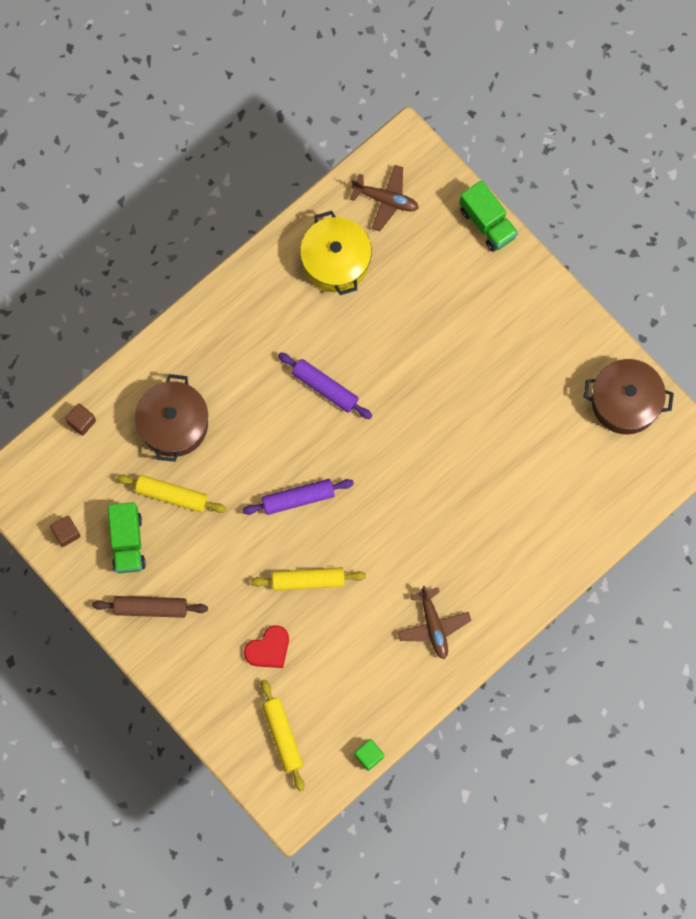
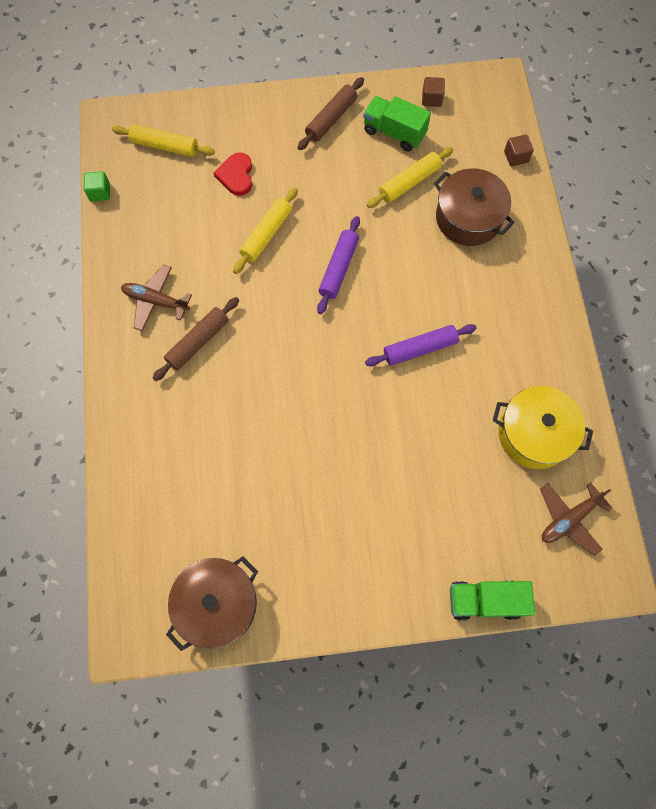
camera: 125 degrees right, 5 degrees down
(443, 564) = (198, 342): none -> brown rolling pin

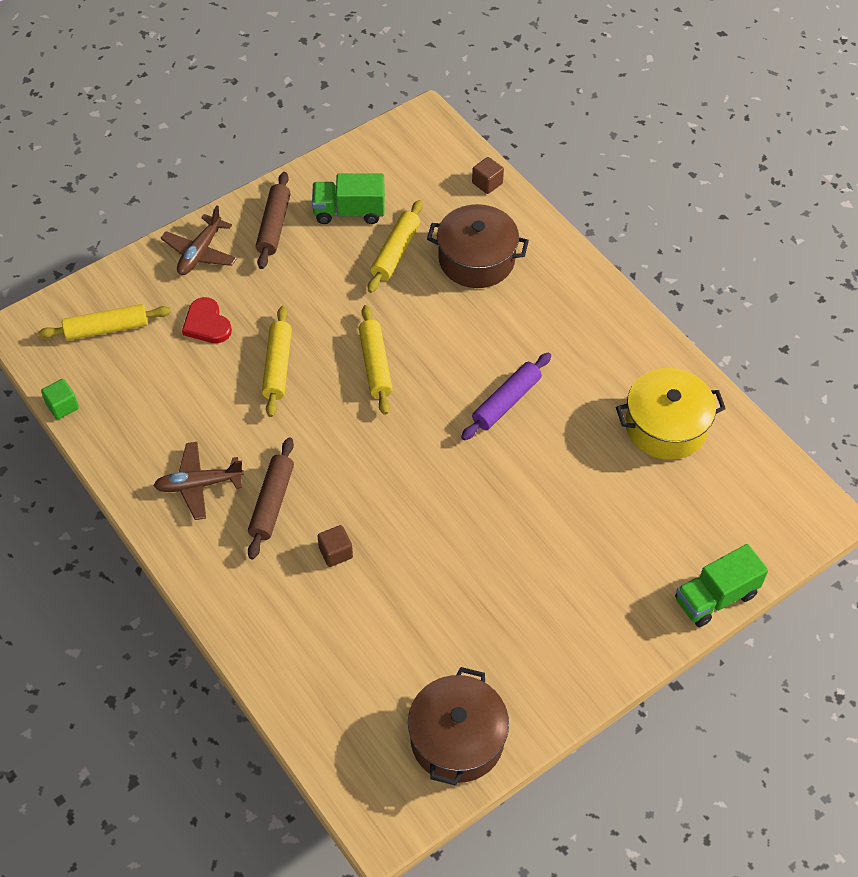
camera: 30 degrees left, 15 degrees down
(338, 268) = (375, 365): purple rolling pin -> yellow rolling pin
(431, 99) = (367, 164): brown cube -> brown cube (335, 552)
(569, 519) = (746, 485): brown plane -> brown plane (200, 252)

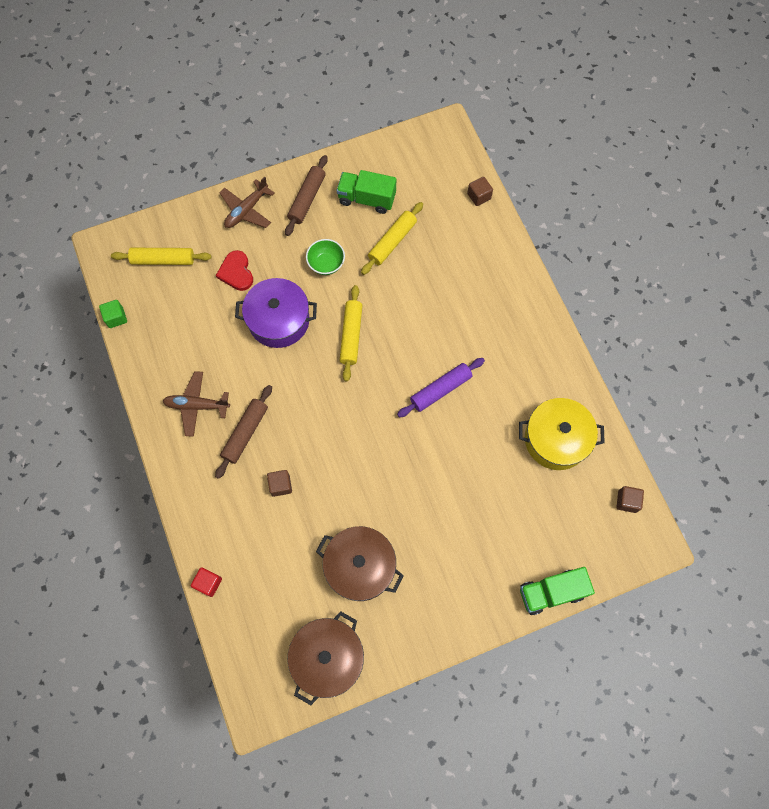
camera: 15 degrees right, 15 degrees up
(274, 688) = (208, 583): none -> red cube
(277, 366) = (279, 320): yellow rolling pin -> purple pot
(319, 292) = (326, 264): none -> green bowl
(476, 259) = (452, 262): brown pot -> brown pot (360, 567)
(773, 475) = (627, 501): none -> brown cube

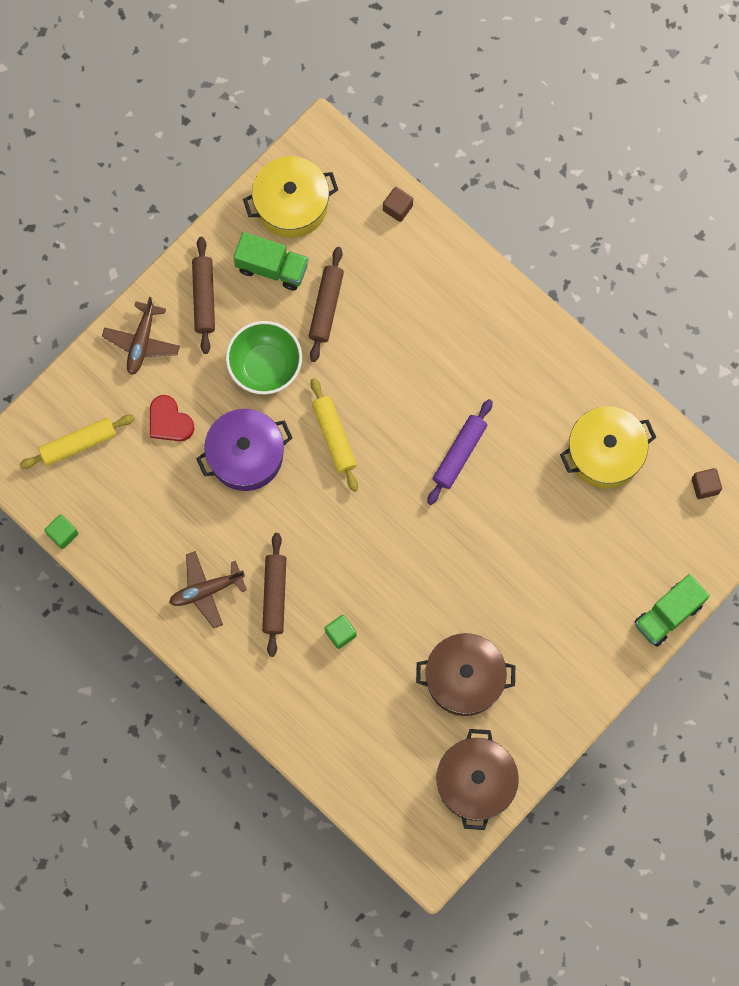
camera: 25 degrees left, 5 degrees up
(208, 583) = (318, 766): red cube -> none
(280, 485) = (340, 633): brown cube -> green cube
(326, 264) = (265, 366): green bowl -> green bowl, size x1.59
(366, 199) = (272, 267): green truck -> green truck turned 150 degrees counterclockwise
(392, 242) = (326, 307): yellow rolling pin -> brown rolling pin
(402, 163) = (291, 204): none -> yellow pot

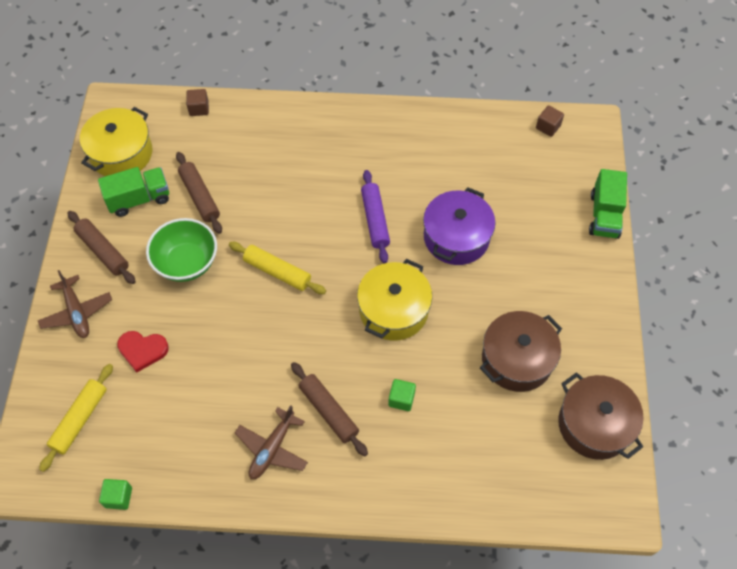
camera: 40 degrees left, 15 degrees down
(246, 455) = (222, 331): purple pot -> purple pot (456, 237)
(605, 453) = (468, 152): yellow pot -> yellow pot (393, 310)

